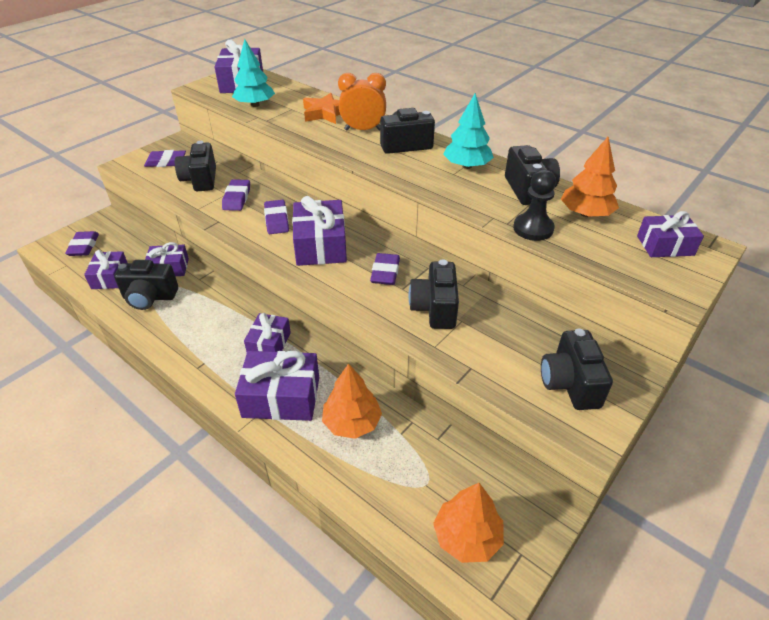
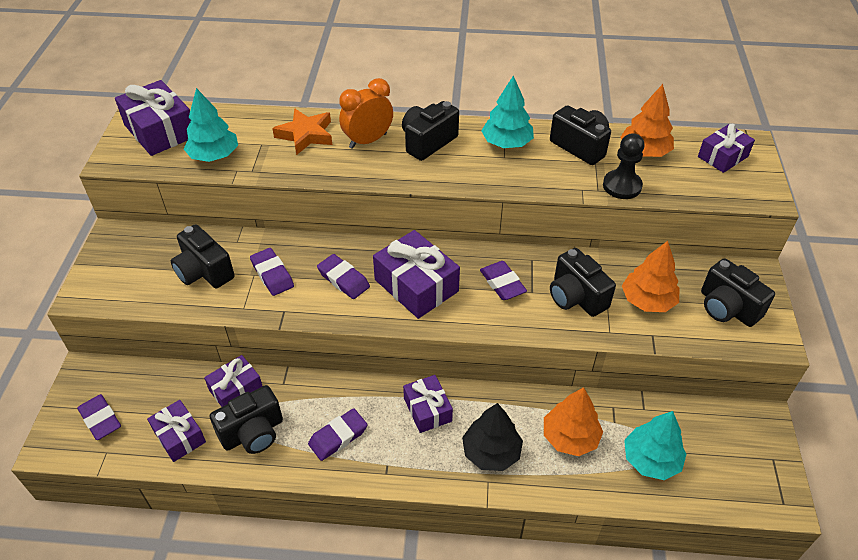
camera: 35 degrees left, 5 degrees up
(166, 162) = (133, 268): purple eraser -> purple eraser (338, 437)
(281, 397) = (491, 452): purple gift -> black tree
(401, 480) = (651, 459): none -> turquoise tree
(467, 537) = (731, 471): orange tree -> orange tree (647, 300)

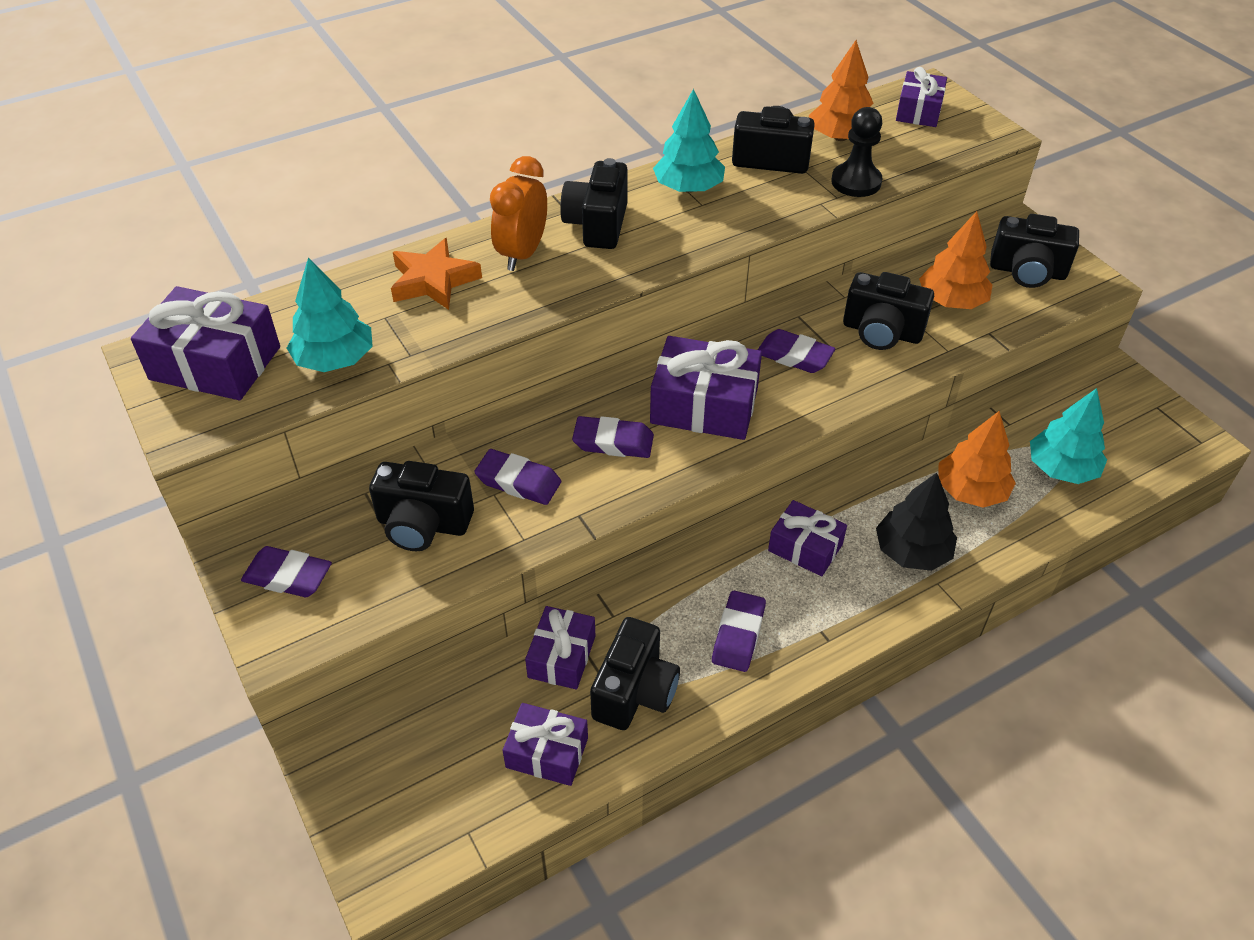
camera: 35 degrees left, 0 degrees up
(100, 419) = (417, 800): purple eraser -> purple eraser (288, 576)

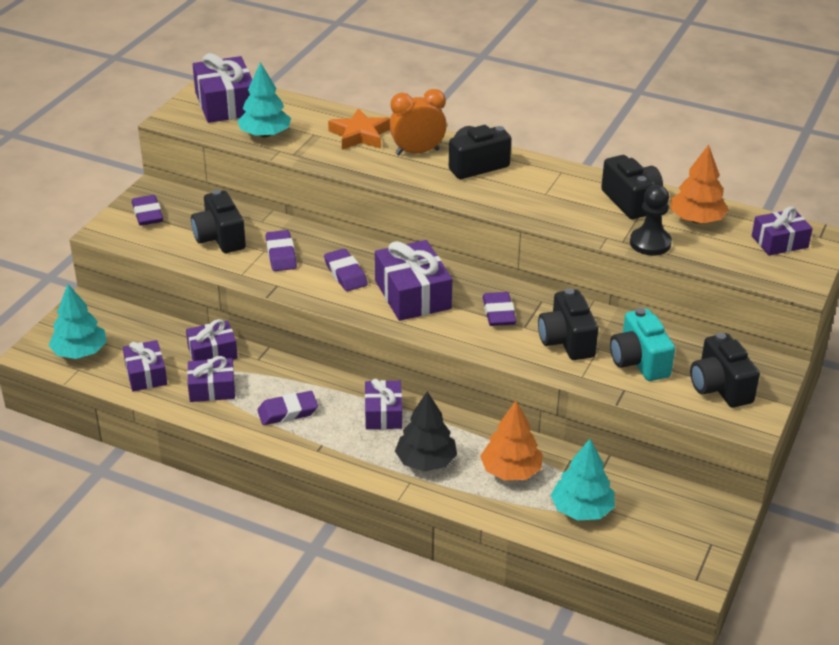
camera: 55 degrees right, 10 degrees down
(635, 691) = (212, 389): black camera -> purple gift
(688, 188) = (556, 182): turquoise tree -> turquoise tree (80, 352)
(951, 301) = (639, 361): orange tree -> turquoise camera

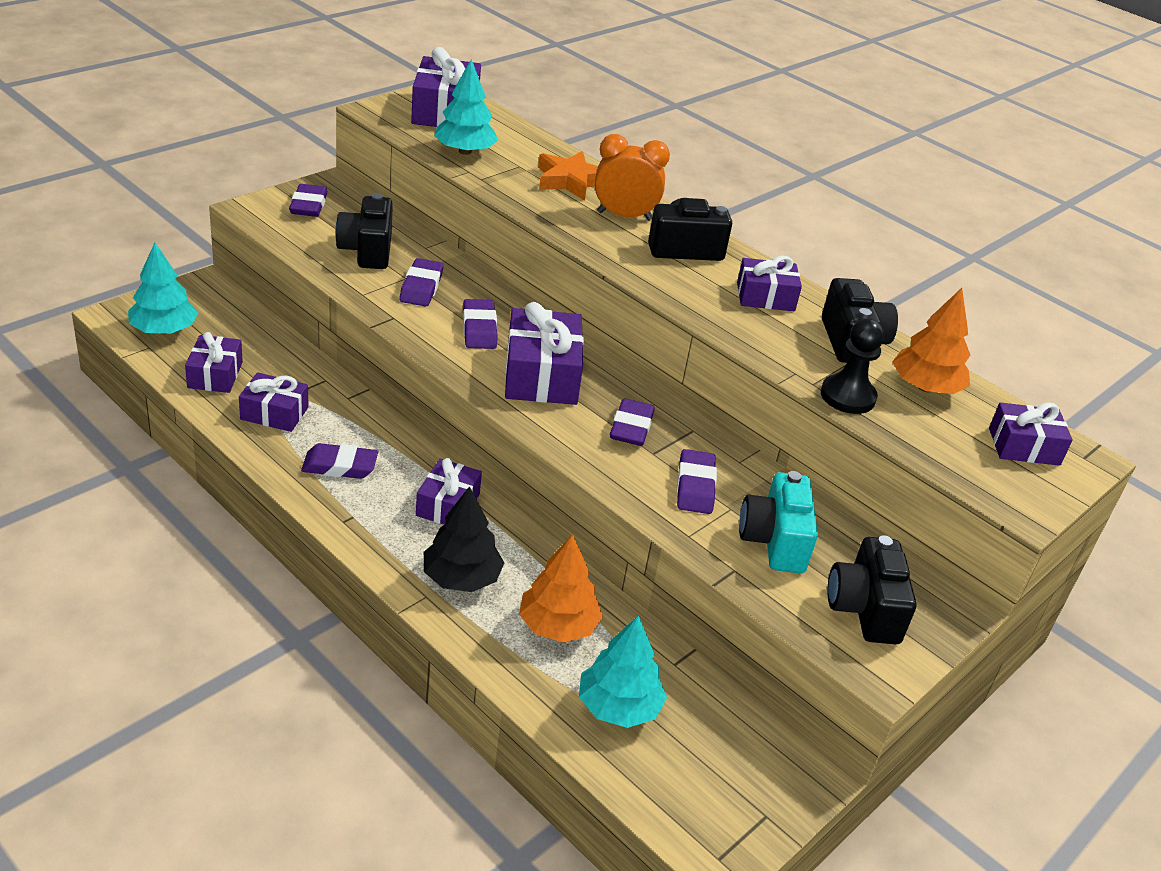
camera: 15 degrees right, 0 degrees up
(212, 352) = (303, 375): purple gift -> purple gift (765, 297)
(566, 341) = (695, 486): black camera -> purple eraser

